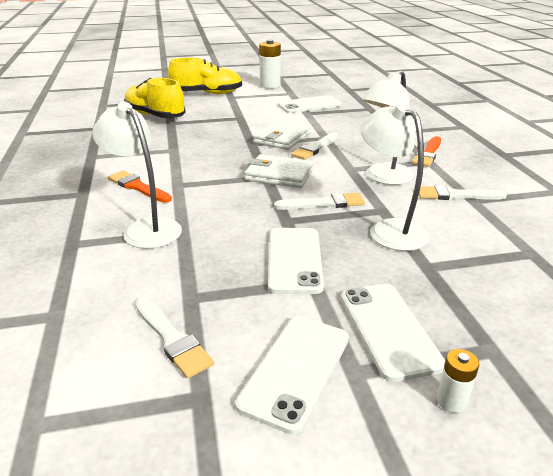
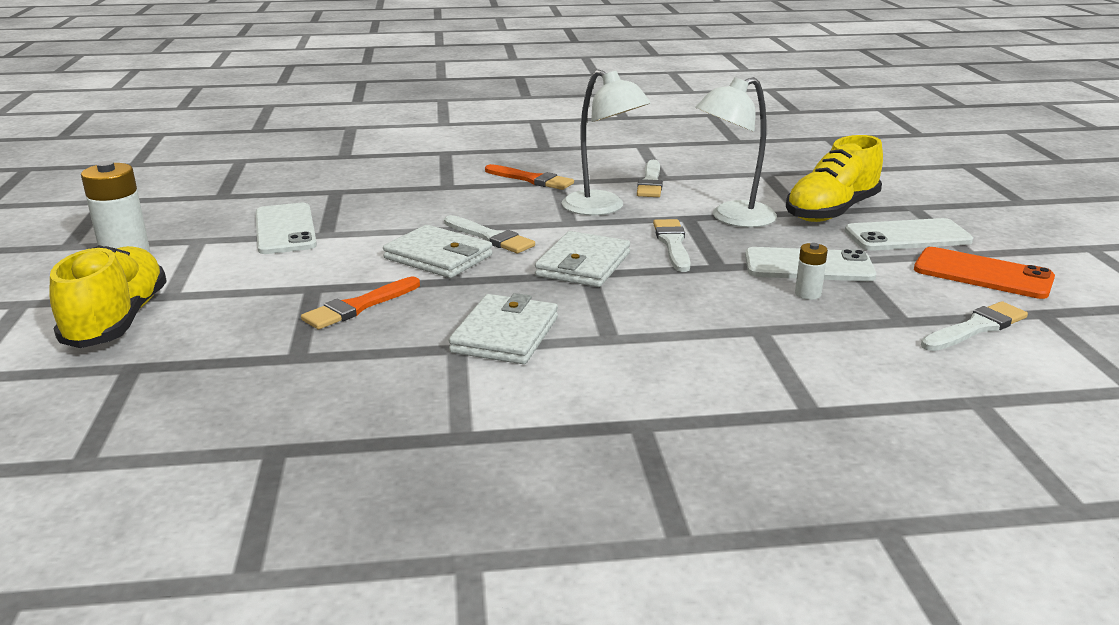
camera: 85 degrees left, 5 degrees down
(138, 187) = (617, 371): orange brush -> orange brush (359, 306)
(146, 228) = (754, 356): white lamp -> none
(155, 115) = (235, 377): yellow shoe -> yellow shoe (831, 211)
(185, 159) = (505, 335): none -> white wallet
(295, 370) = (982, 274): white phone -> orange phone
(451, 401) = (979, 226): white battery -> white battery (808, 294)

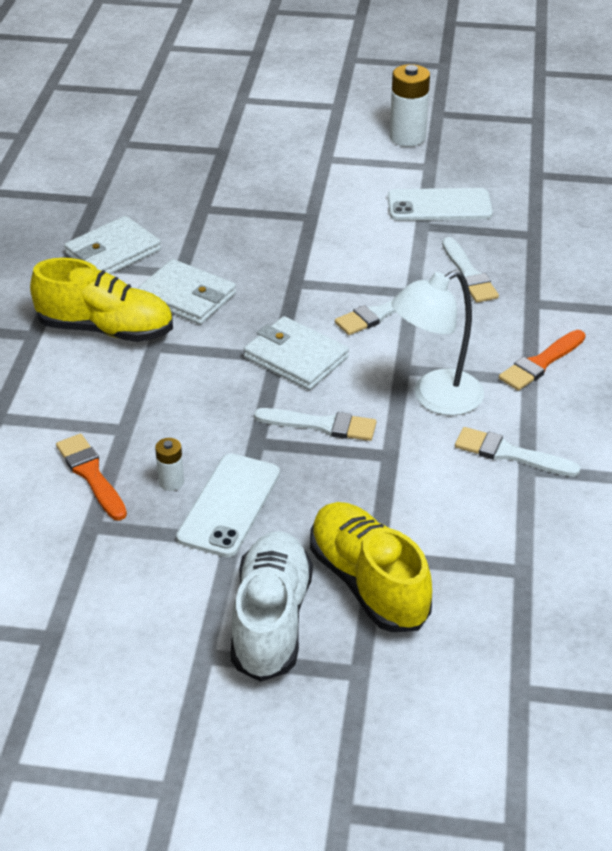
camera: 105 degrees right, 15 degrees up
(117, 321) = (292, 141): yellow shoe -> yellow shoe (106, 329)
(359, 306) = (268, 235): orange brush -> orange brush (91, 475)
(438, 257) = (346, 280): white wallet -> white wallet (113, 252)
(732, 218) = (374, 489): white lamp -> none
(907, 236) = (271, 620): white phone -> white shoe
(975, 328) = (52, 569): white brush -> white brush (468, 274)
(982, 274) = (150, 636): orange phone -> none

